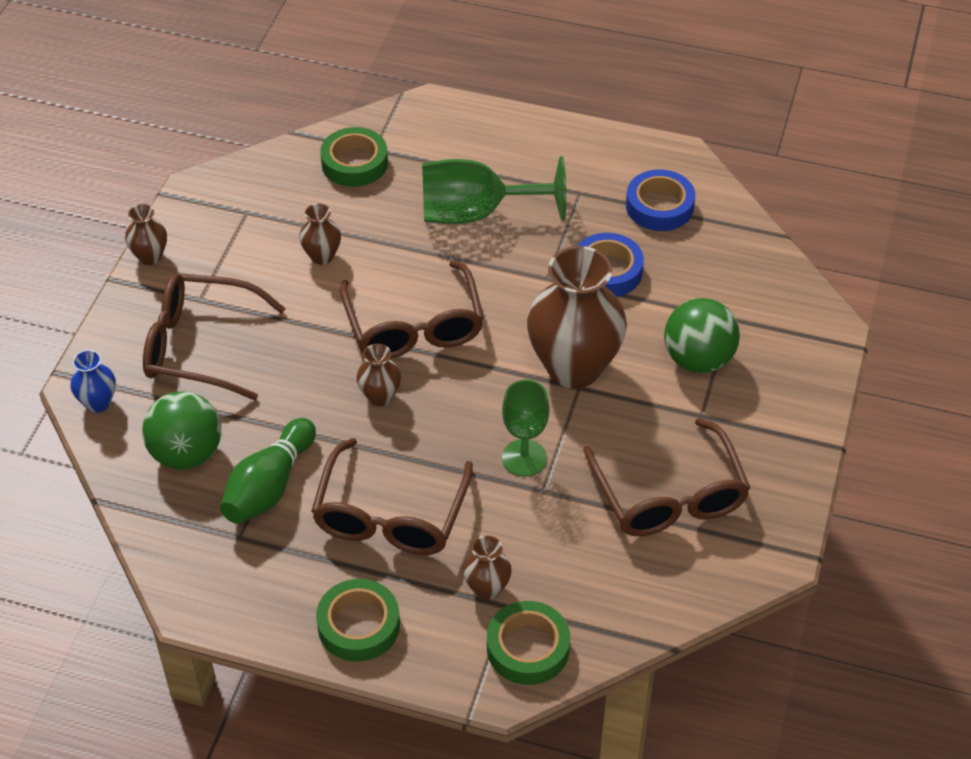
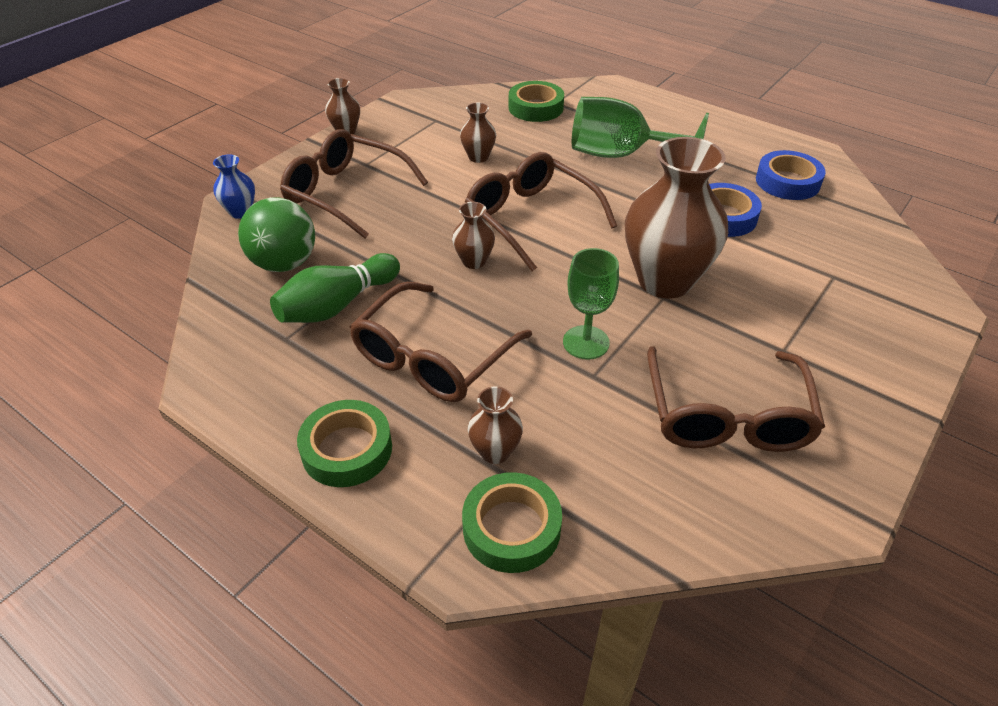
camera: 20 degrees right, 5 degrees down
(414, 326) = (530, 218): brown glasses -> brown glasses turned 135 degrees clockwise
(698, 359) = (793, 302): green ball -> none

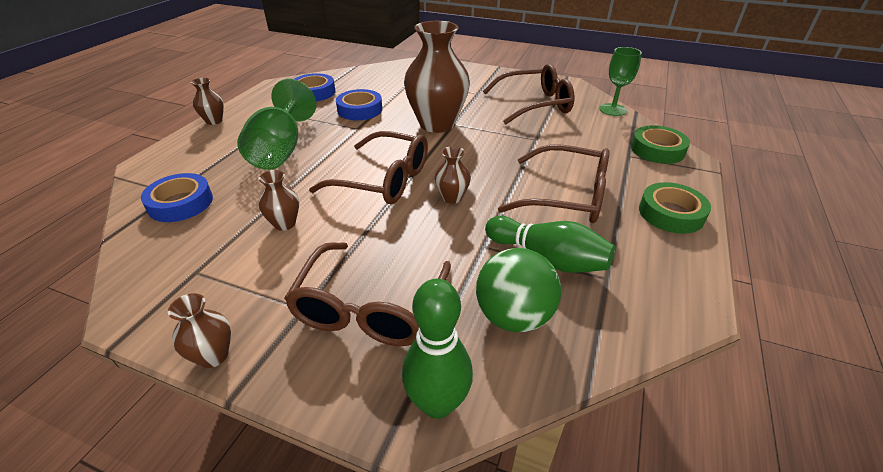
camera: 105 degrees left, 5 degrees down
(240, 212) = (437, 403): blue vase -> green bowling pin
(495, 452) = (618, 161): brown vase -> brown vase (214, 121)
(530, 218) = (384, 180): brown glasses -> brown glasses turned 105 degrees counterclockwise
(535, 107) = (180, 203): green tape -> blue tape
(586, 342) = (510, 144): green goblet -> green goblet (612, 110)

